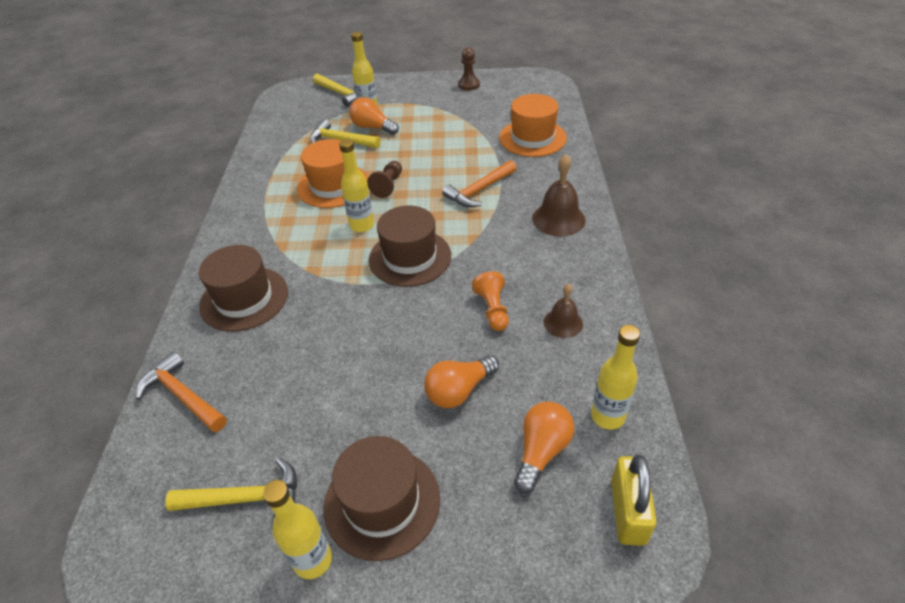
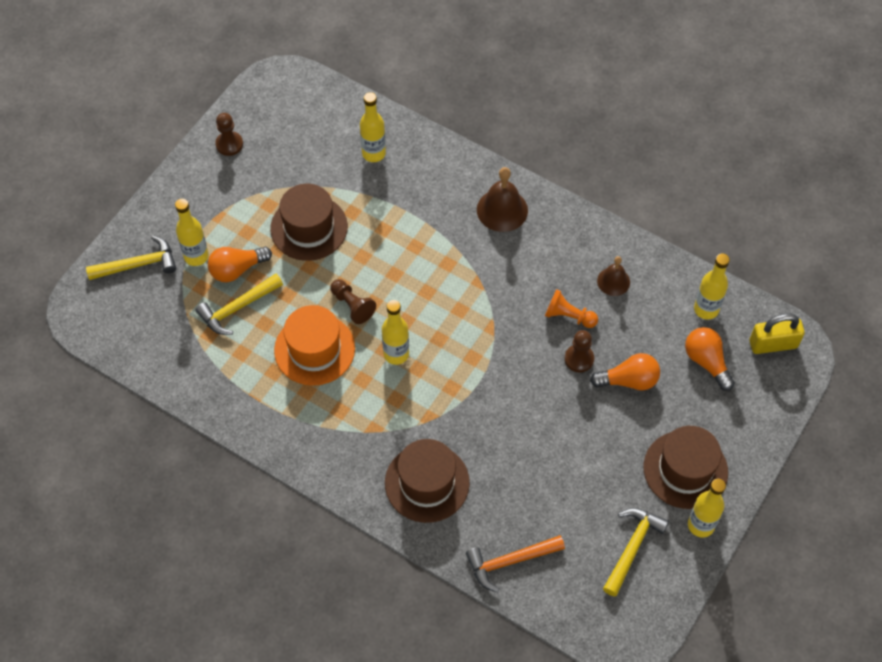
camera: 60 degrees left, 15 degrees up
(410, 257) = (467, 339): brown hat -> brown hat (309, 228)
(452, 339) = (579, 359): none -> brown pawn
(459, 391) = (629, 380): orange light bulb -> orange light bulb turned 90 degrees counterclockwise
(479, 190) = (419, 241): orange hammer -> none
(532, 138) = (373, 153): orange hat -> yellow bottle
(628, 511) = (773, 344): yellow padlock -> yellow padlock turned 45 degrees counterclockwise

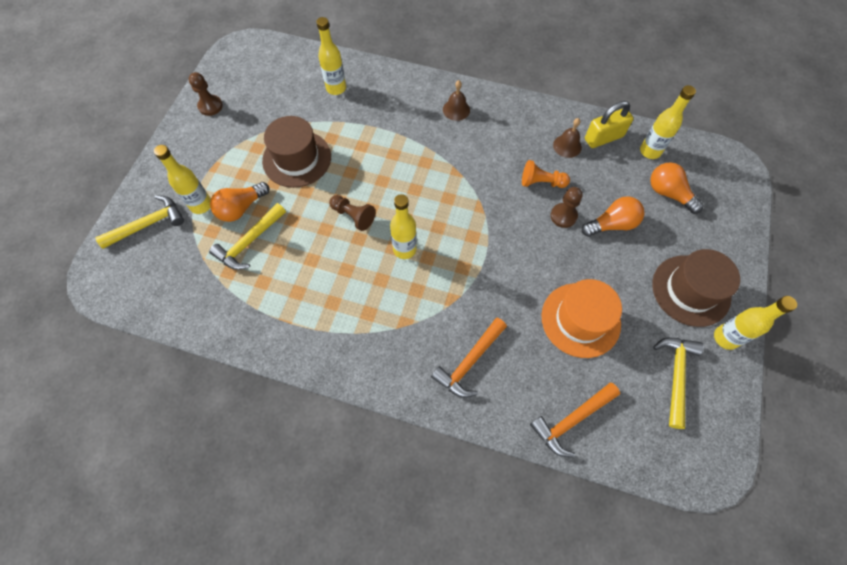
camera: 15 degrees left, 5 degrees up
(314, 349) = (330, 262): orange hat -> orange hat (580, 320)
(427, 483) = (469, 362): brown hat -> orange hammer
(502, 210) = (456, 110): brown bell -> brown bell, size x0.62
(773, 344) = (714, 167): yellow padlock -> yellow padlock (603, 138)

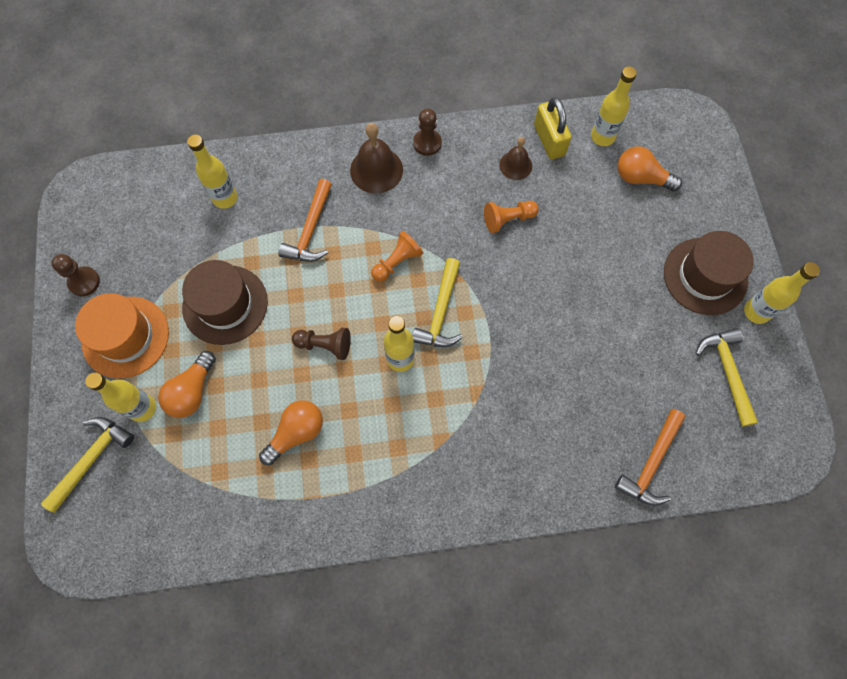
camera: 25 degrees left, 5 degrees up
(249, 242) = (224, 427): yellow hammer -> yellow hammer (440, 312)
(438, 179) = (397, 262): none -> orange pawn
(456, 110) = (376, 170): brown bell -> brown bell, size x1.60
(469, 362) = (526, 451): orange hammer -> orange hammer (310, 230)
(563, 216) = (547, 248): brown pawn -> brown pawn (427, 143)
(580, 320) = (614, 355): orange hat -> orange hat (125, 337)
(603, 138) = (549, 140): yellow padlock -> yellow padlock turned 60 degrees counterclockwise
(612, 224) = (600, 237): orange light bulb -> orange light bulb (296, 433)

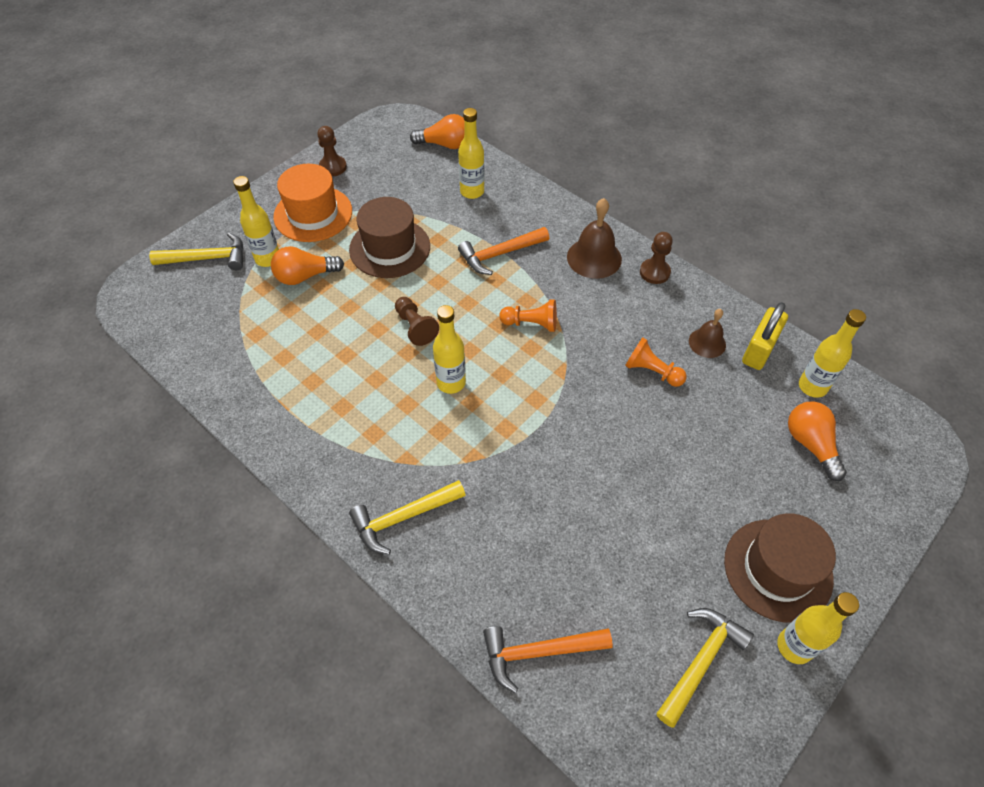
camera: 50 degrees right, 15 degrees down
(296, 433) = (327, 359): orange light bulb -> orange light bulb (445, 144)
(440, 312) = (519, 382): yellow hammer -> yellow hammer (403, 518)

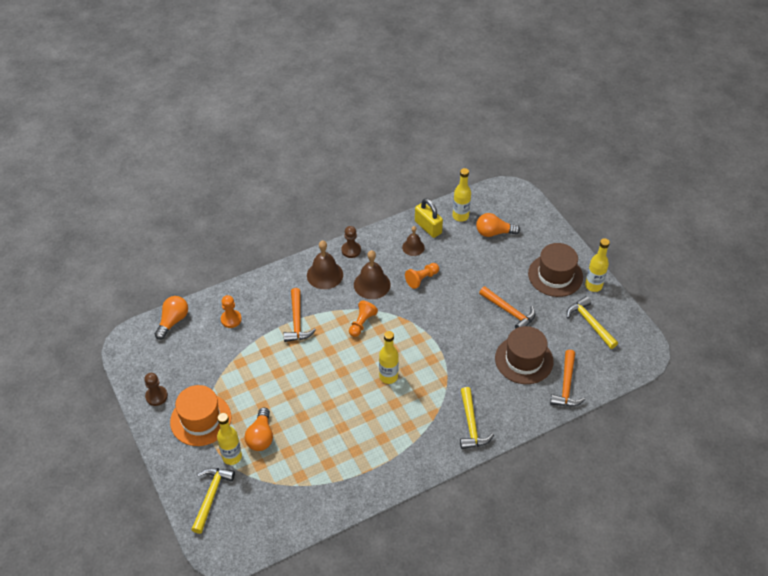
camera: 70 degrees left, 5 degrees down
(389, 248) = (260, 380): brown hat -> brown hat (524, 360)
(415, 327) = (336, 384): brown pawn -> none
(472, 192) = (231, 319): yellow bottle -> orange pawn
(606, 314) = (372, 284): none -> brown bell
(654, 514) = (509, 312): none -> orange hammer

